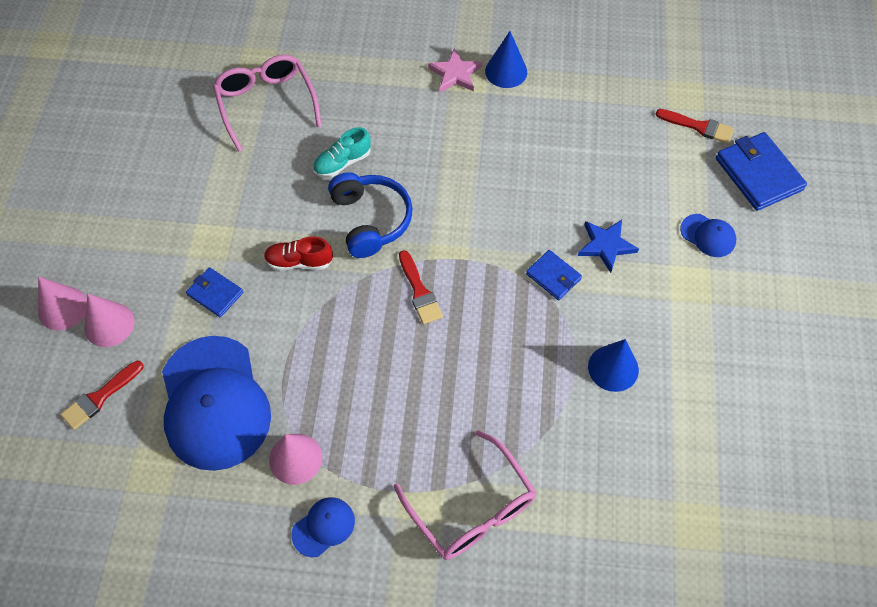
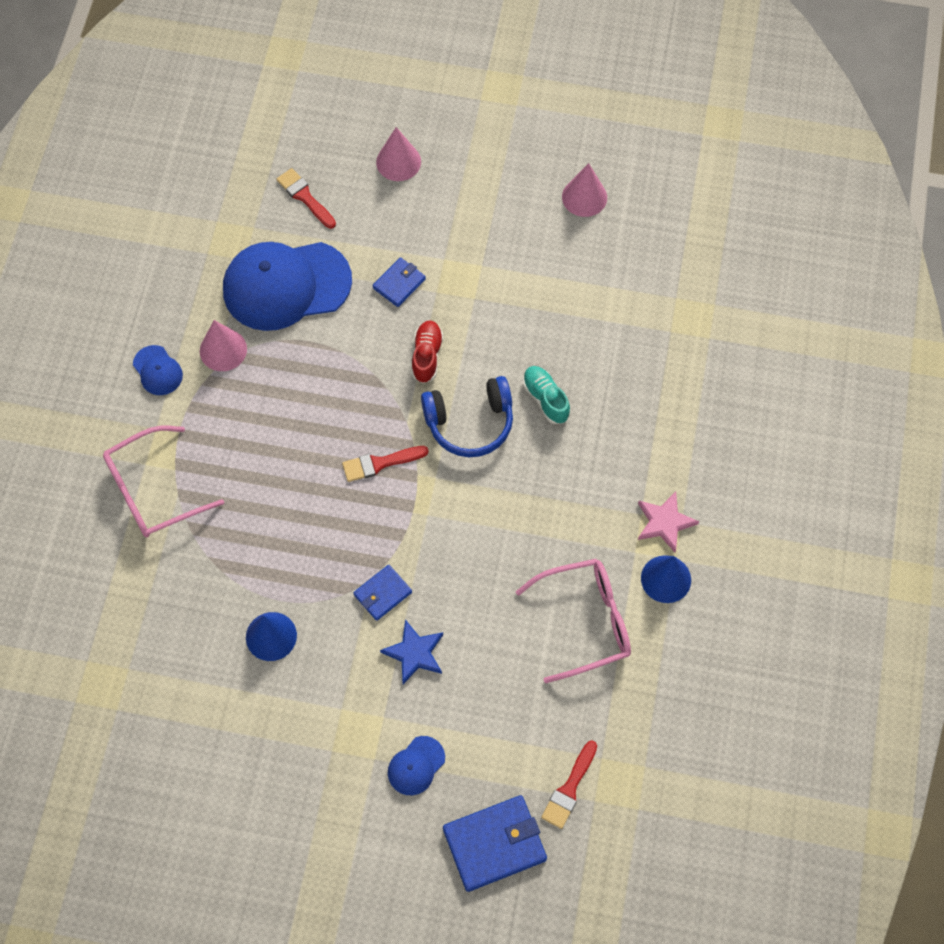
camera: 95 degrees right, 5 degrees up
(109, 324) = (377, 199): pink cone -> pink cone (584, 197)
(266, 103) = (631, 327): pink glasses -> pink glasses (586, 621)

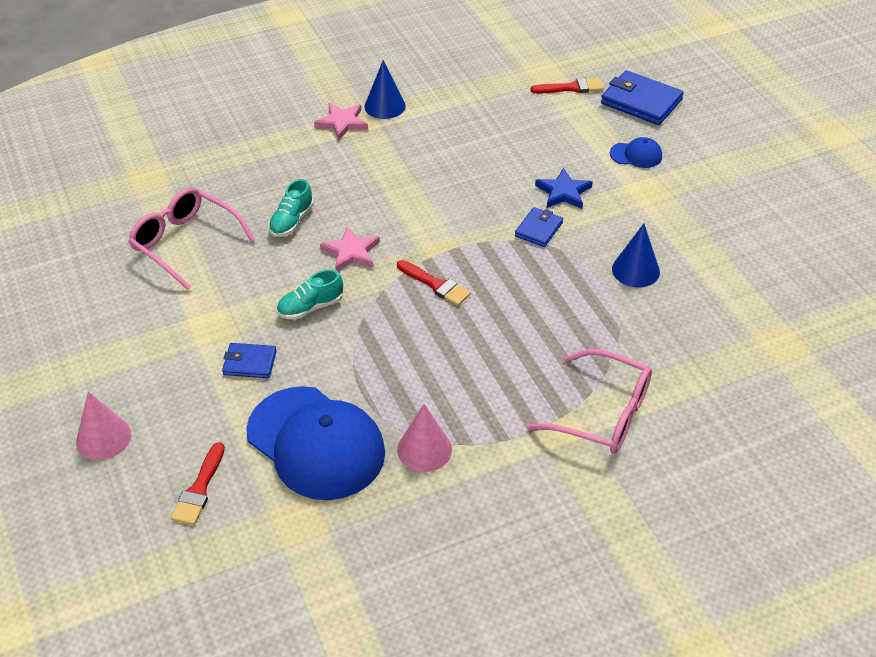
camera: 125 degrees left, 20 degrees down
(157, 370) = (490, 486): blue cap -> none
(382, 593) = (538, 229): blue wallet -> blue wallet turned 75 degrees counterclockwise
(427, 356) = (310, 307): red shoe -> turquoise shoe
(470, 423) = (351, 252): blue headphones -> pink star
(584, 197) = (62, 288): pink cone -> none
(586, 621) = (453, 127): pink glasses -> pink glasses (185, 243)

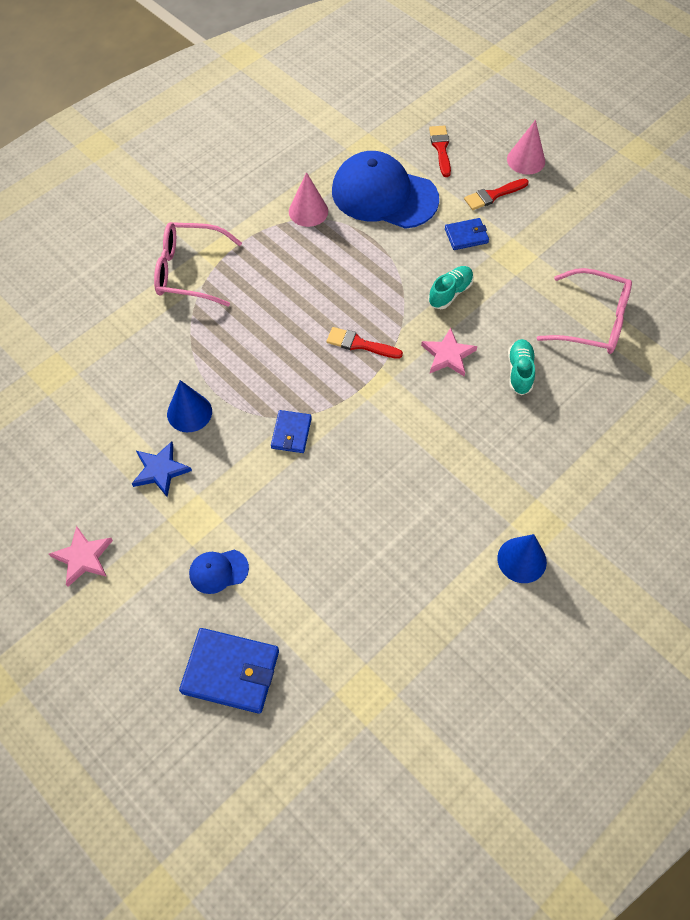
camera: 160 degrees right, 15 degrees up
(342, 123) = (551, 516): pink star -> pink star (83, 557)
(563, 192) = (281, 489): blue star -> blue star (160, 470)
(571, 88) = (322, 670): red brush -> red brush (493, 195)

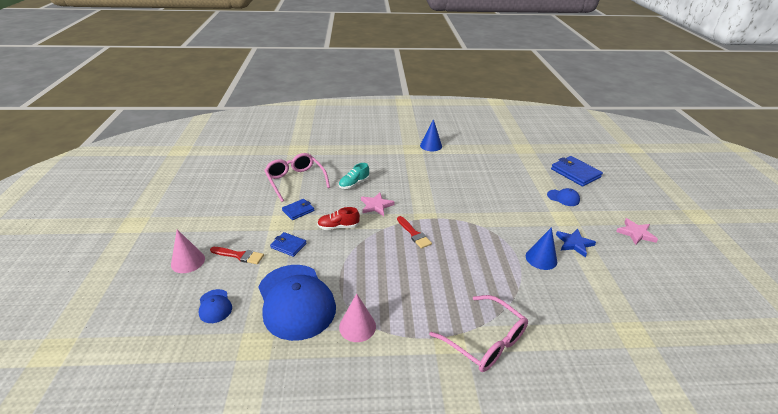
camera: 140 degrees left, 25 degrees down
(291, 433) = (488, 221): blue wallet -> blue wallet (298, 210)
(441, 148) = (215, 306): red brush -> blue cap
(450, 293) = (338, 227): turquoise shoe -> red shoe

